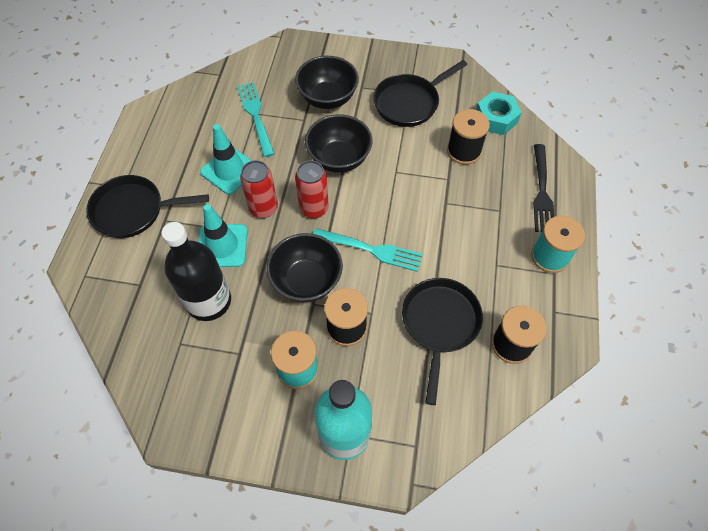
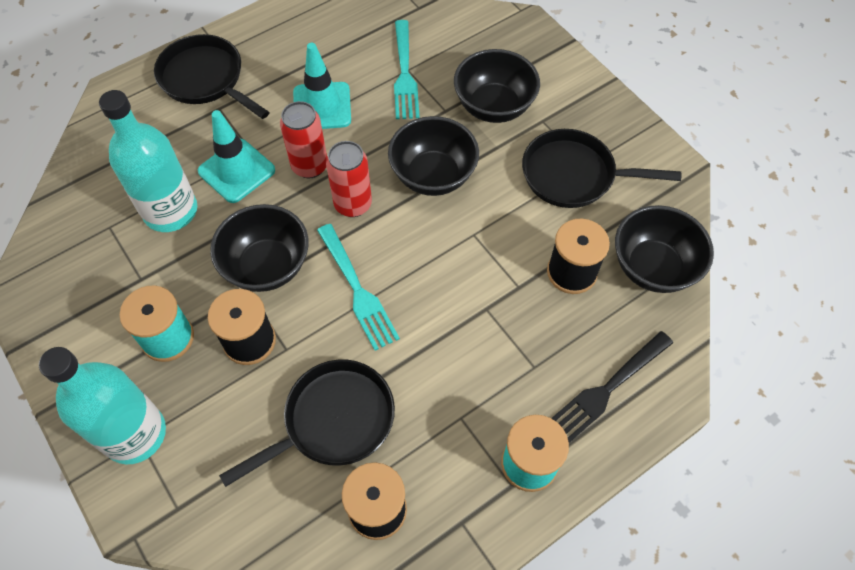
camera: 45 degrees right, 0 degrees up
(209, 301) = (170, 211): black bottle -> turquoise bottle
(256, 116) = (404, 73): turquoise fork -> turquoise fork turned 150 degrees clockwise
(496, 118) = (653, 267): turquoise nut -> black bowl

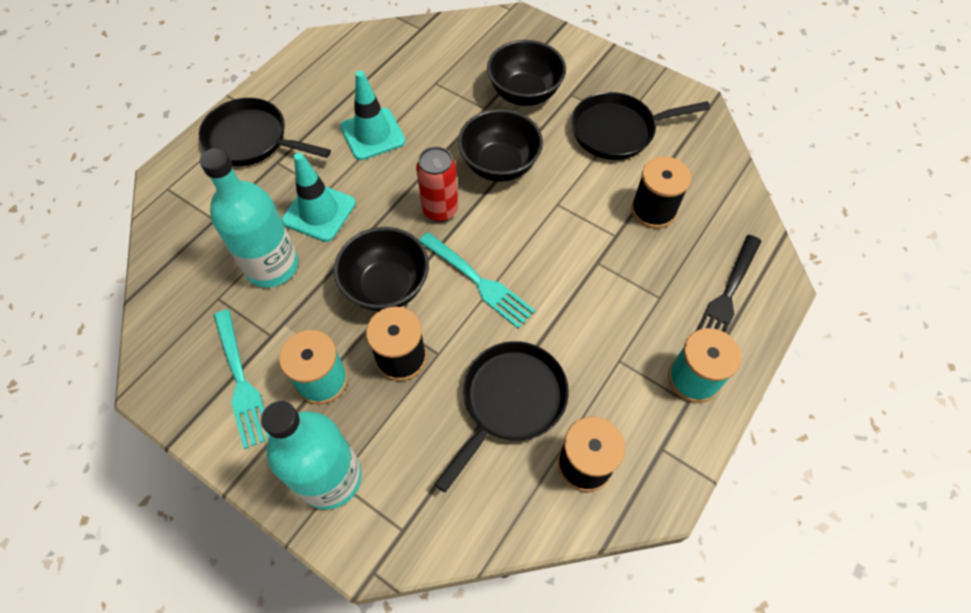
camera: 20 degrees left, 0 degrees up
(309, 166) = (385, 188): red can -> none
(404, 73) = (433, 86): turquoise fork -> turquoise fork (240, 381)
(653, 267) = (716, 186): black bowl -> none

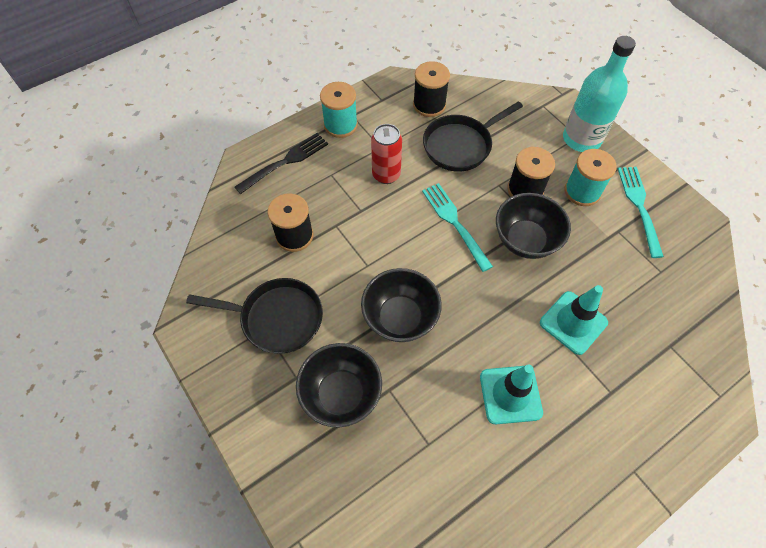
camera: 160 degrees left, 0 degrees up
(252, 140) = (637, 430): black pan -> none
(272, 266) = (616, 285): turquoise bottle -> none
(440, 210) = (466, 291): red can -> red can (386, 175)

